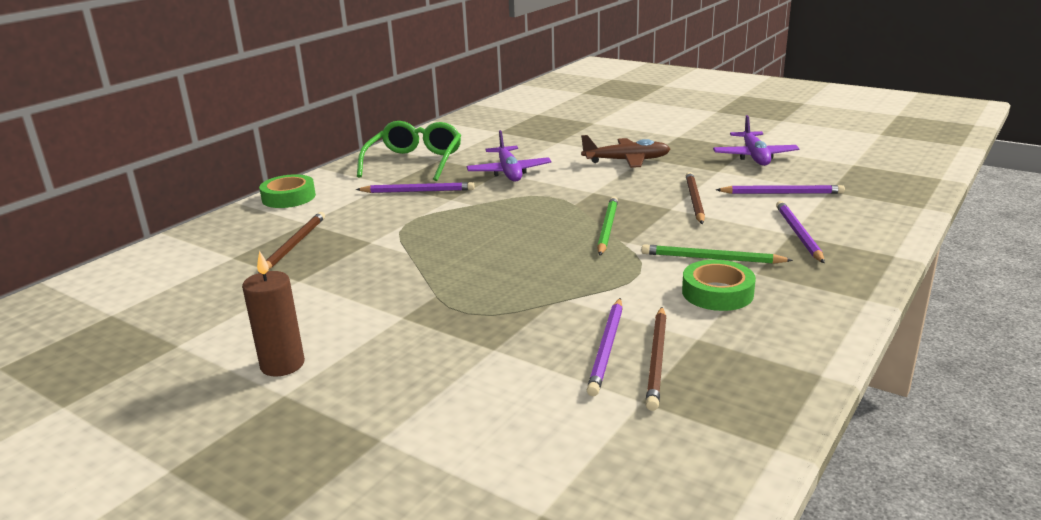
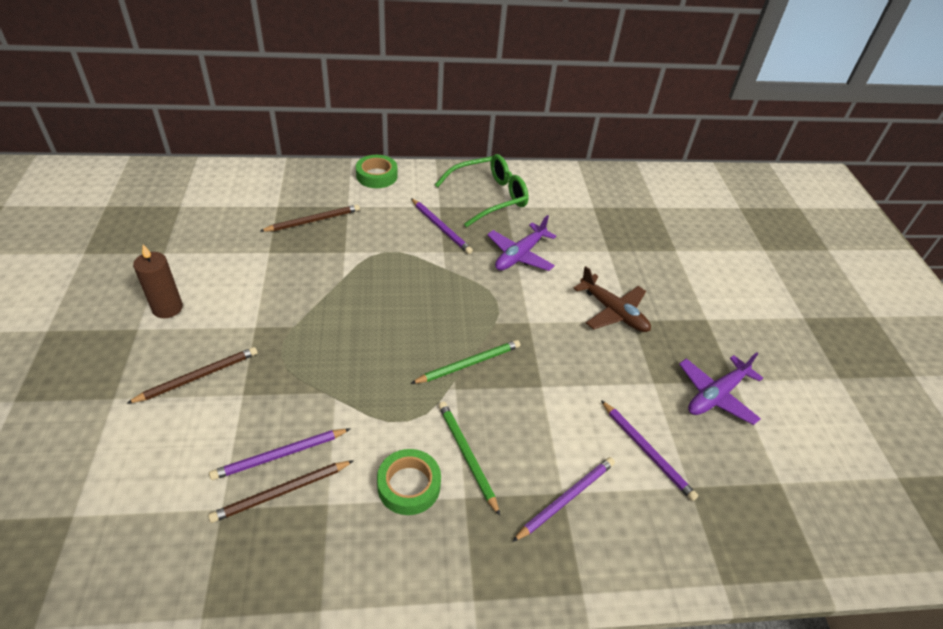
camera: 45 degrees right, 20 degrees up
(694, 200) = (572, 394): brown pencil -> brown pencil (198, 376)

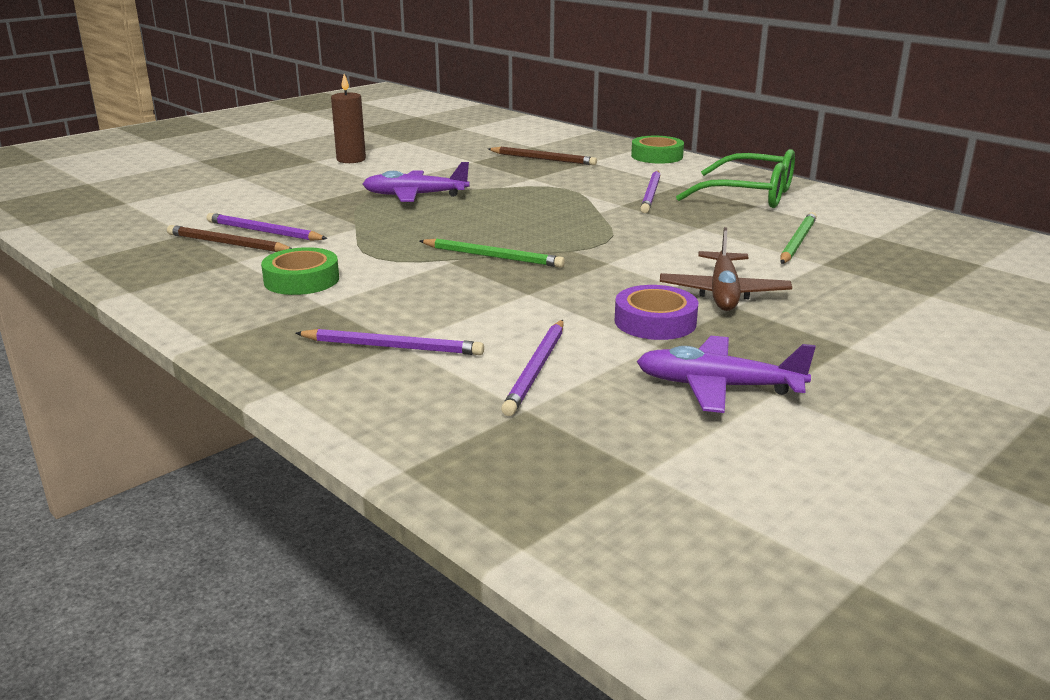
camera: 55 degrees right, 20 degrees down
(198, 376) = (300, 187): brown pencil -> none
(466, 456) = (374, 290): green pencil -> green pencil (797, 242)
(520, 255) = (698, 230): purple plane -> purple plane (415, 196)
(626, 363) = (655, 322): none -> purple tape

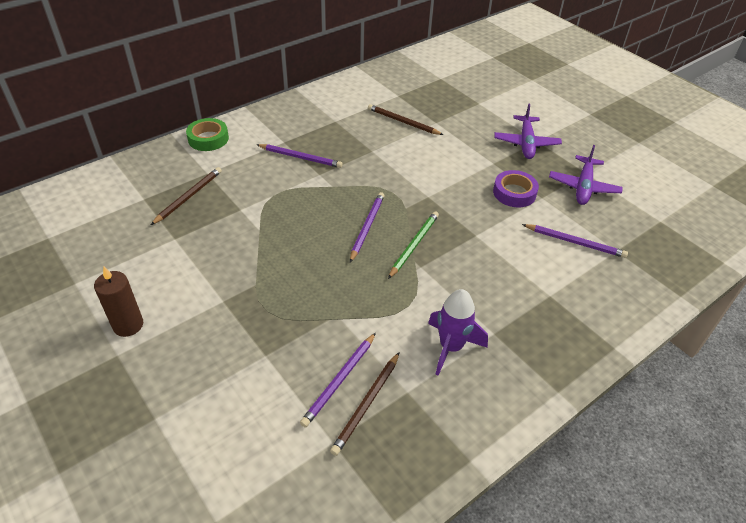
camera: 85 degrees left, 20 degrees up
(301, 280) = (451, 347): green tape -> purple rocket
(392, 347) = (555, 298): purple pencil -> purple pencil (367, 227)
(415, 196) = (266, 280): purple plane -> purple plane (526, 143)
(723, 293) = (476, 163): brown plane -> none
(750, 195) = (315, 119): green glasses -> none
(797, 242) = (403, 122): green pencil -> brown pencil

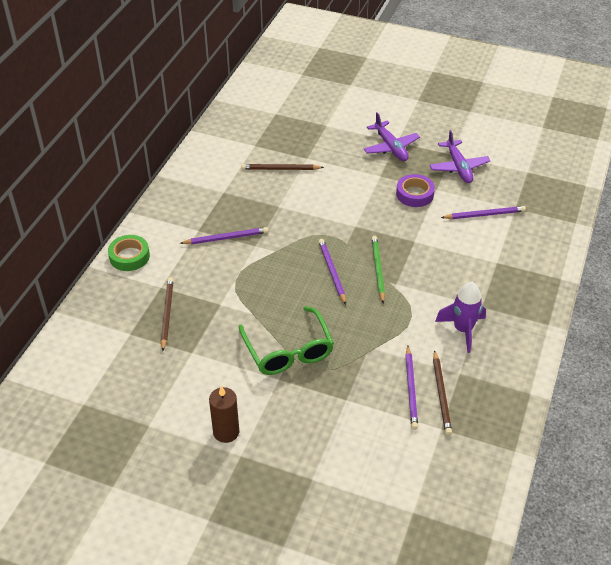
camera: 30 degrees left, 0 degrees up
(257, 279) = (288, 351): none -> green glasses

